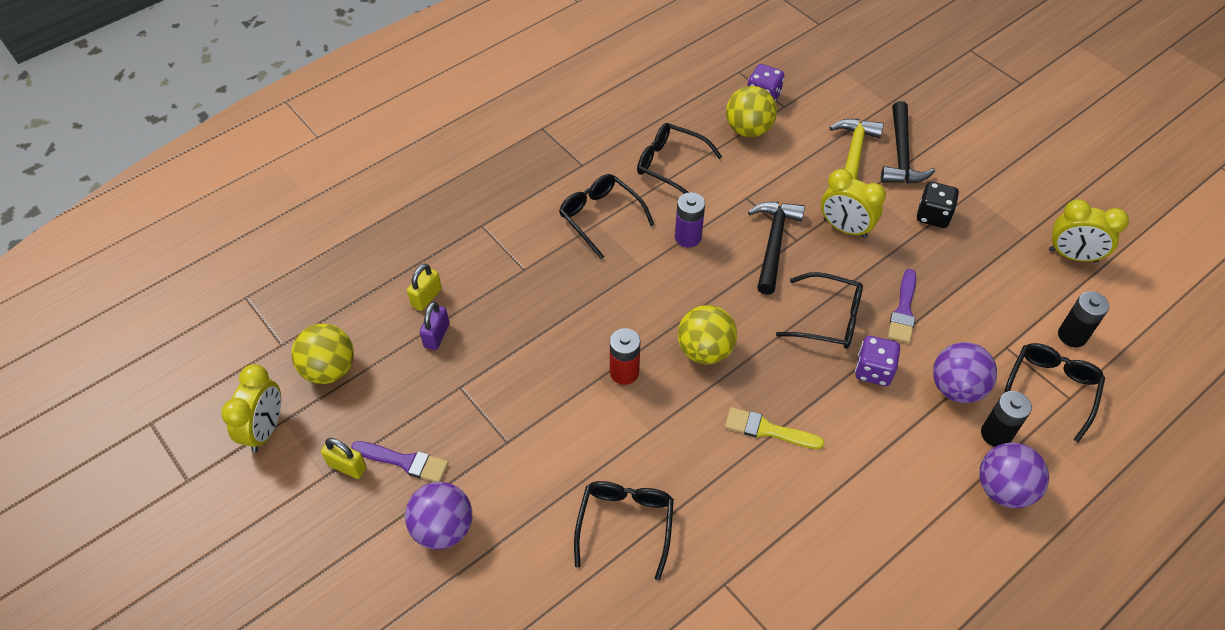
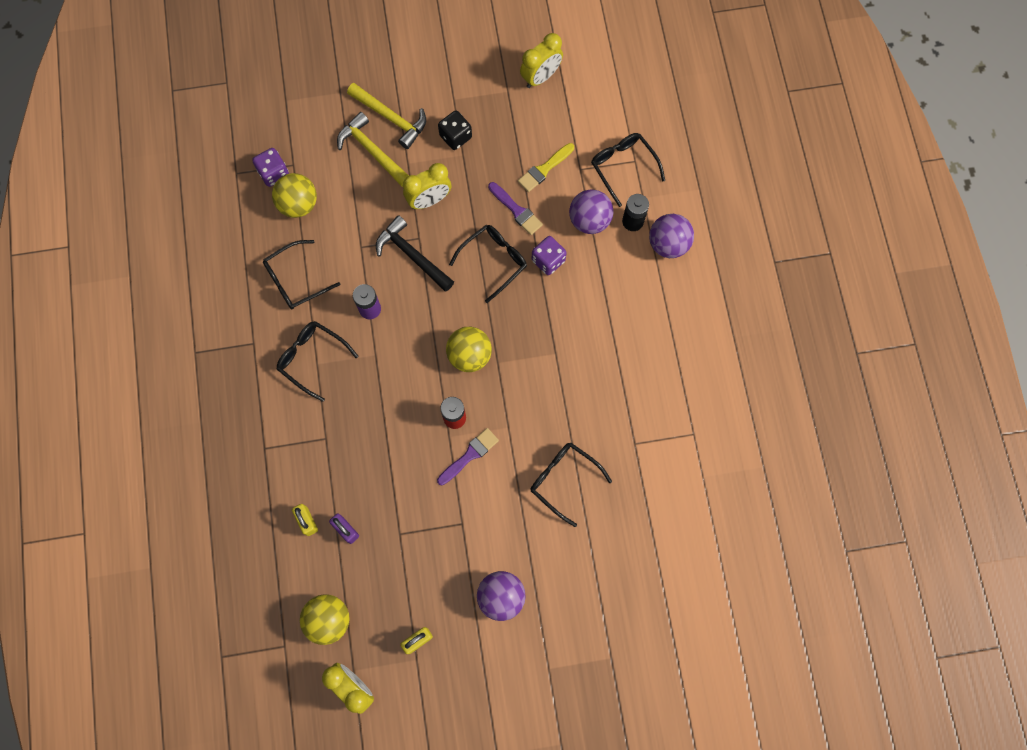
camera: 60 degrees left, 20 degrees up
(405, 461) = (437, 599): purple brush -> purple brush (469, 455)
(600, 217) = (312, 358): black glasses -> black glasses turned 45 degrees clockwise
(767, 430) = (550, 353): yellow brush -> yellow brush (544, 169)
(901, 154) = (391, 118): black hammer -> yellow hammer
(1072, 336) = (595, 125): black battery -> none

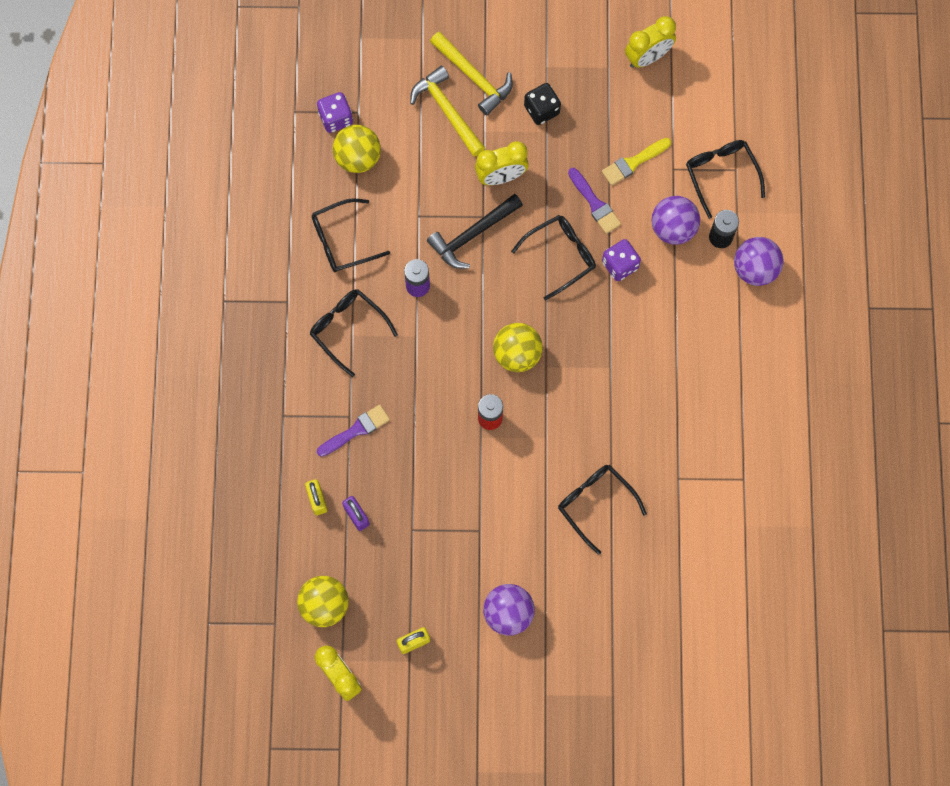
camera: 10 degrees right, 0 degrees up
(412, 255) = (473, 234): black hammer -> black hammer turned 90 degrees counterclockwise
(469, 455) = (499, 460): purple brush -> purple brush (356, 430)

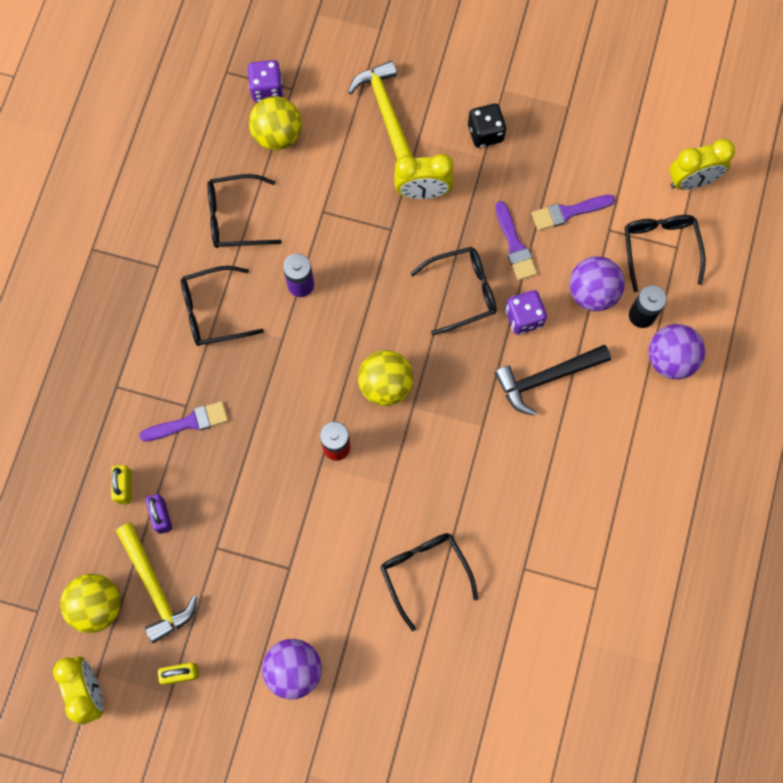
camera: 15 degrees right, 0 degrees up
(347, 329) = (213, 311): black glasses -> black glasses turned 75 degrees counterclockwise
(473, 77) = (423, 82): yellow hammer -> yellow hammer (155, 587)
(473, 234) = (375, 245): black hammer -> black hammer (547, 378)
(633, 162) = (568, 212): yellow brush -> purple brush
(648, 57) = (613, 106): yellow clock -> yellow clock (692, 181)

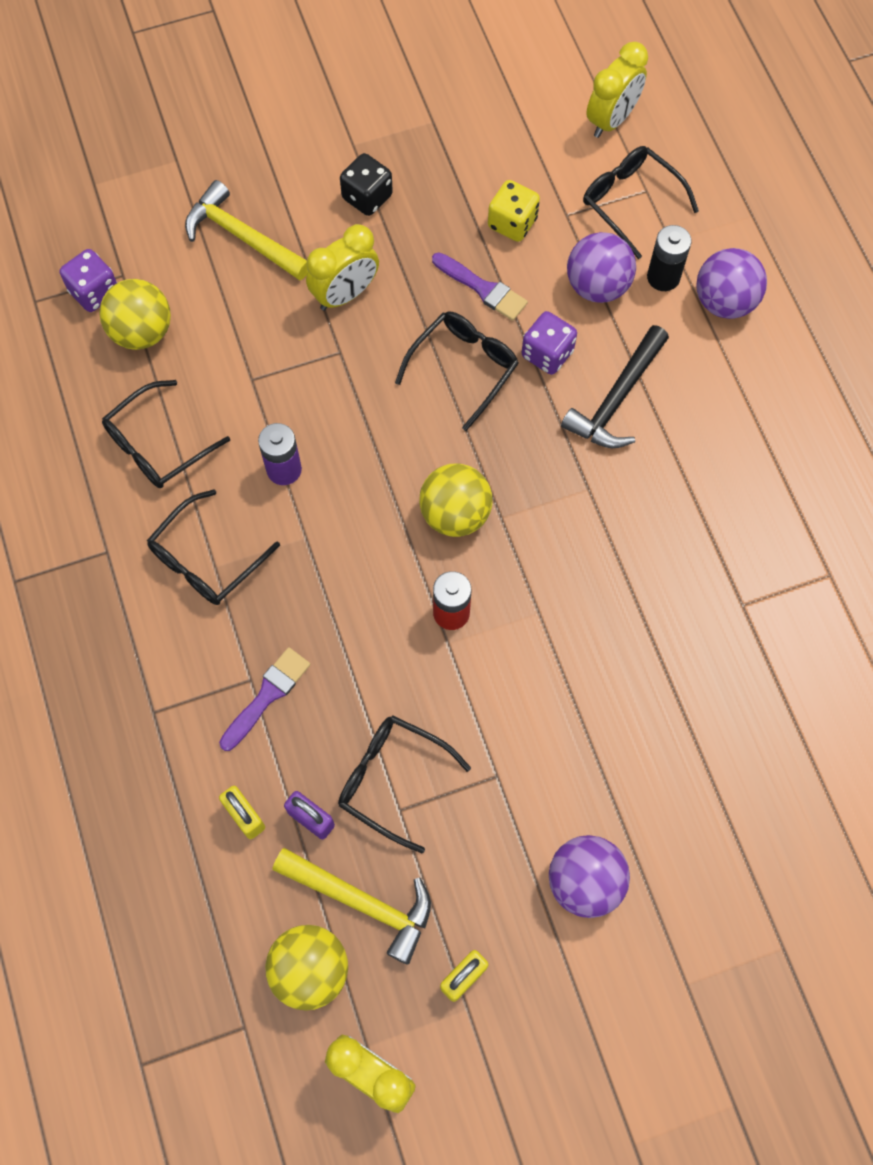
camera: 35 degrees left, 5 degrees down
(424, 572) = (644, 679): black glasses -> black glasses (392, 779)
(568, 212) = (512, 223): purple brush -> yellow dice

